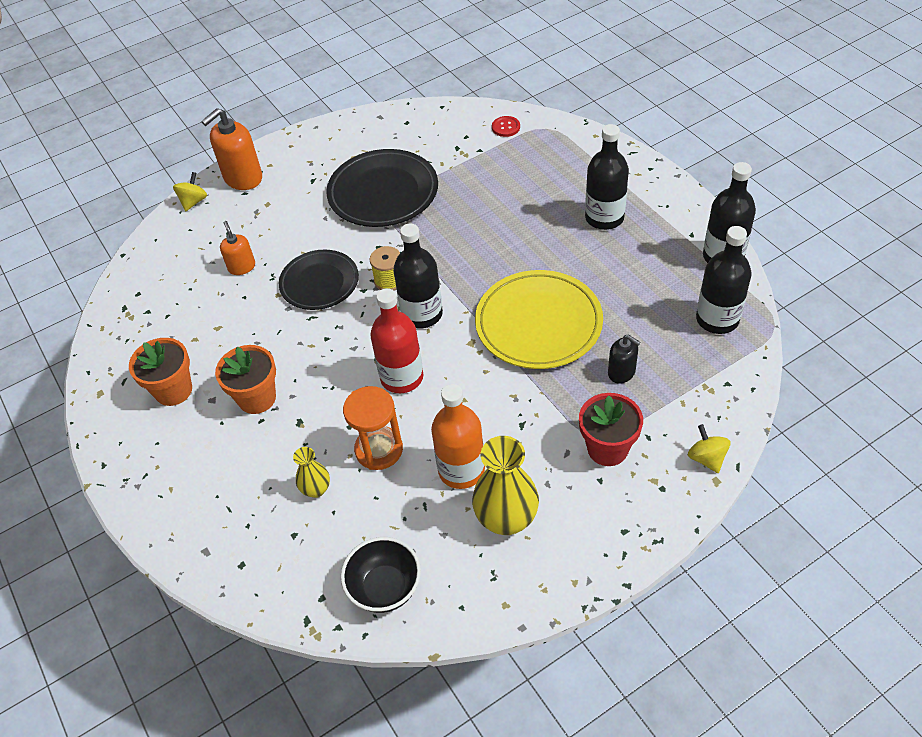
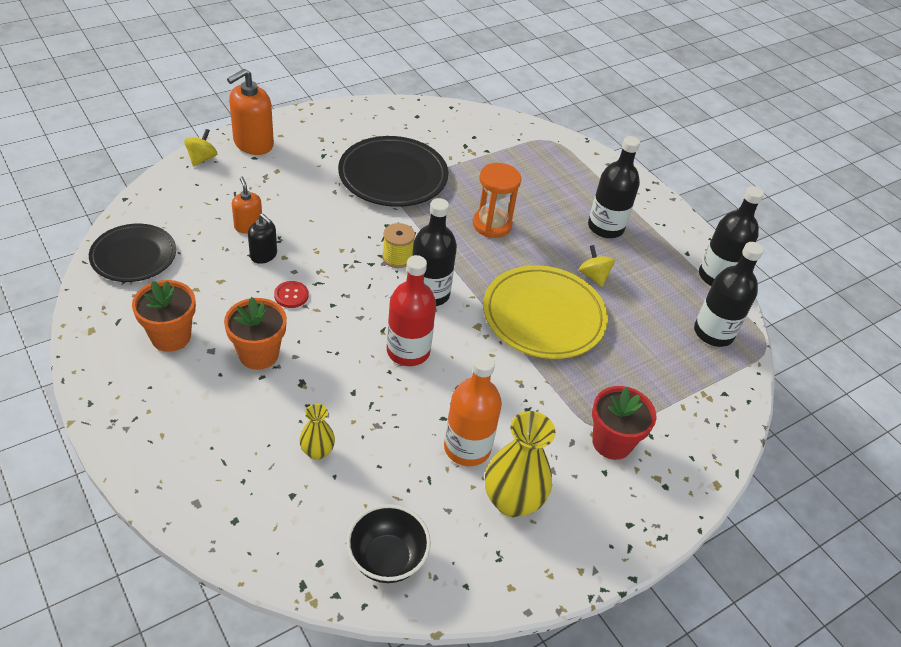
camera: 10 degrees left, 5 degrees down
(319, 283) = (327, 251): black plate -> black plate (133, 256)
(379, 450) = (383, 419): orange hourglass -> orange hourglass (492, 225)
(506, 127) = (512, 134): red button -> red button (291, 295)
(621, 372) = (624, 371): black soap dispenser -> black soap dispenser (263, 255)
(706, 458) = (707, 462): yellow spinning top -> yellow spinning top (593, 276)

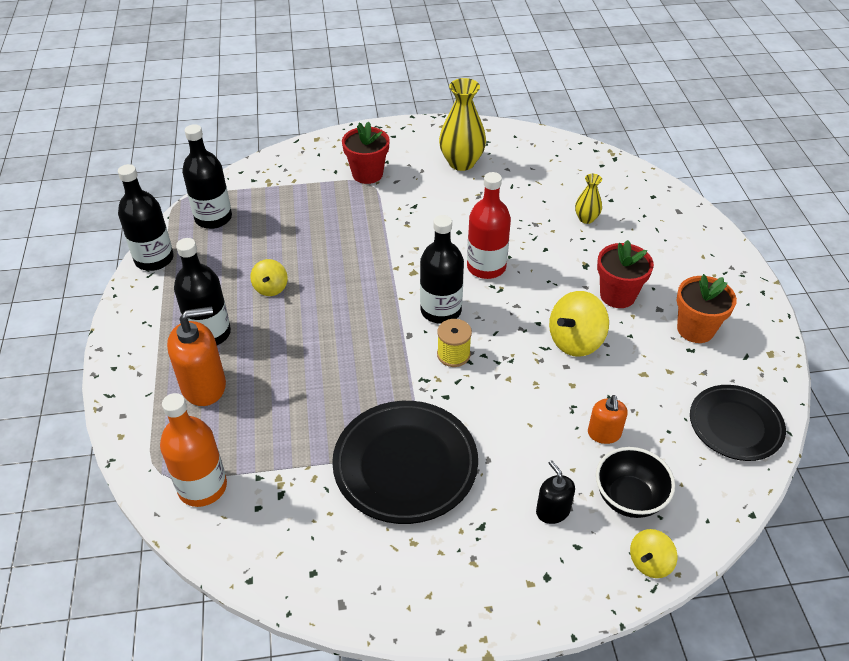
camera: 150 degrees left, 0 degrees up
(253, 143) = (573, 575): orange soap dispenser -> orange soap dispenser (204, 386)
(258, 354) = (617, 295): orange flower pot -> red flower pot
(263, 255) = (594, 392): black soap dispenser -> black soap dispenser (552, 511)
(291, 295) = (575, 341): red button -> yellow spinning top
(387, 559) = (558, 157): black bowl -> black bowl (629, 498)
(467, 448) = (475, 195): orange bottle -> orange bottle (202, 487)
(492, 225) = (330, 367): orange hourglass -> none
(543, 316) = (348, 265): yellow plate -> none

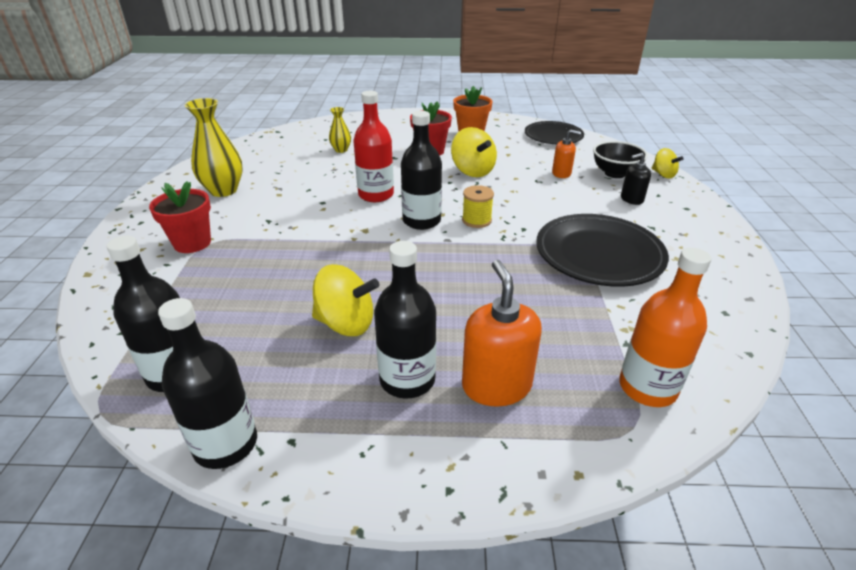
camera: 80 degrees left, 10 degrees down
(271, 288) = (346, 323): yellow spinning top -> yellow spinning top, size x1.65

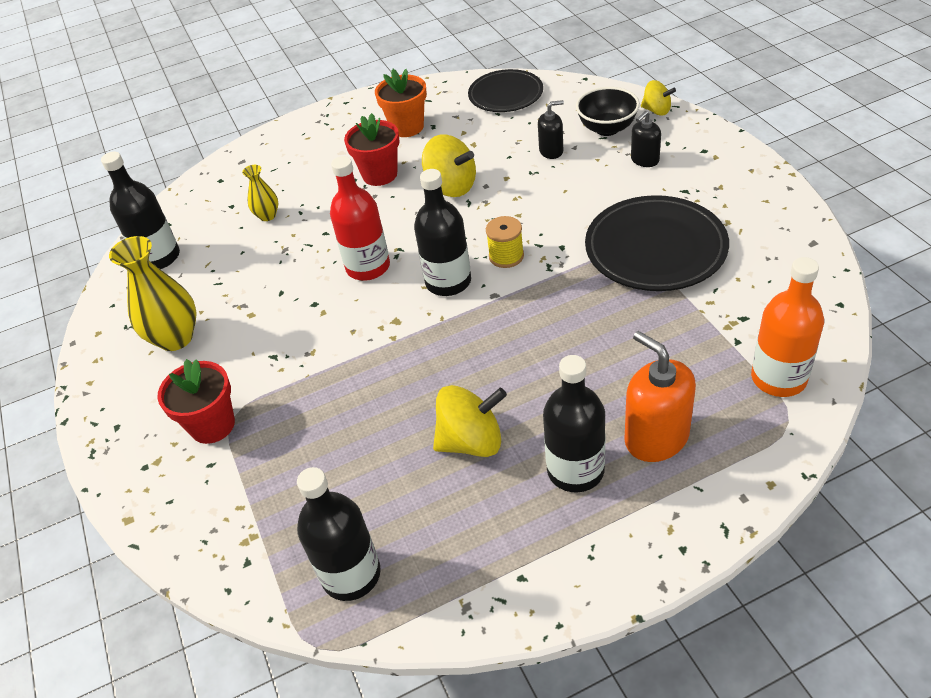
camera: 20 degrees left, 10 degrees up
(225, 444) = (466, 611): black bottle -> black bottle (159, 257)
(561, 173) = (551, 151): orange soap dispenser -> black soap dispenser

